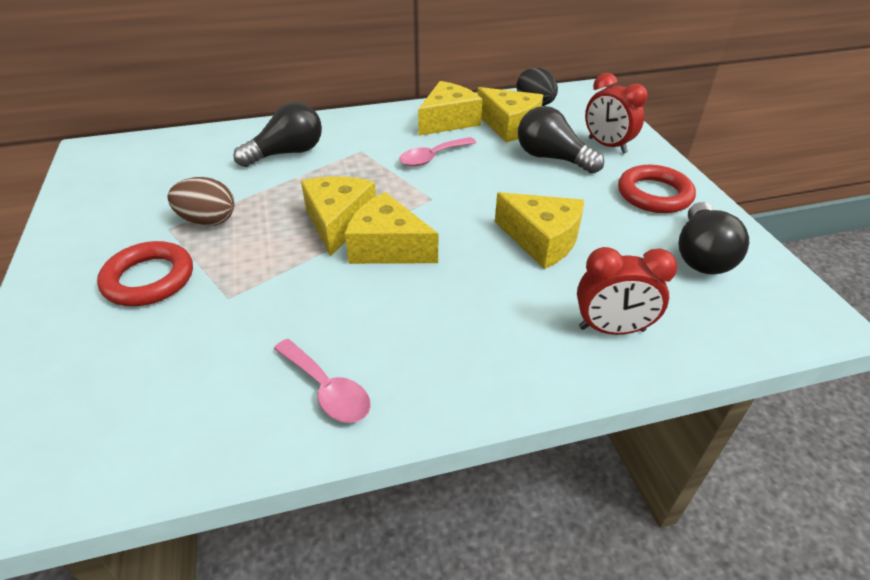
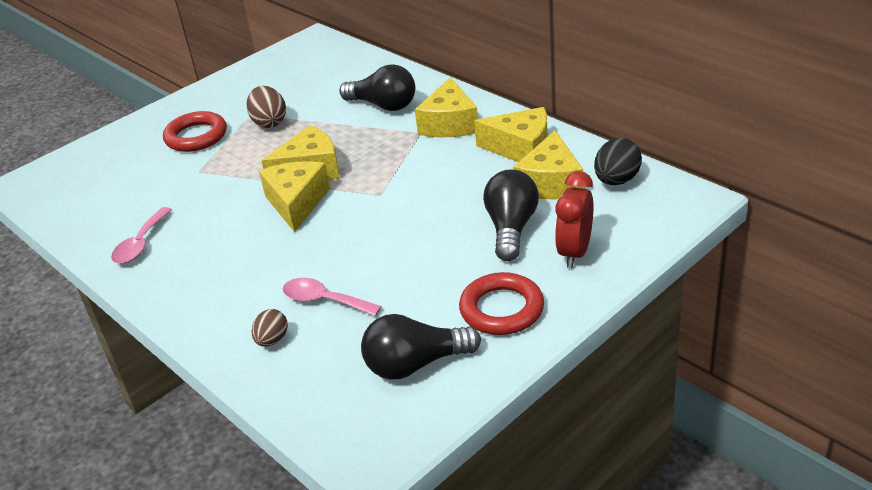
camera: 65 degrees right, 5 degrees down
(432, 157) = (445, 168): pink spoon -> pink spoon (324, 300)
(542, 240) = (364, 269): yellow cheese -> yellow cheese (449, 124)
(611, 329) = (272, 340): red clock -> brown egg

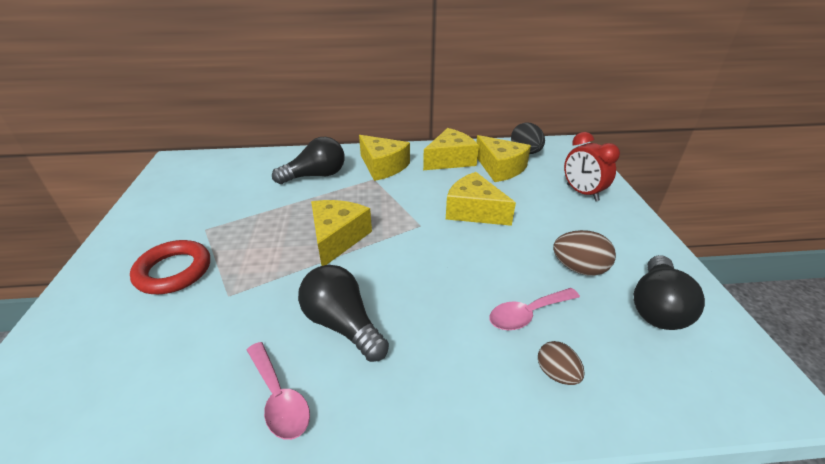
camera: 55 degrees left, 0 degrees up
(269, 122) = (236, 226): brown egg -> brown egg (578, 268)
(296, 203) = (371, 265): yellow cheese -> yellow cheese (474, 211)
(501, 309) = (618, 241): red ring -> none
(511, 228) = (531, 199): black light bulb -> black light bulb (343, 324)

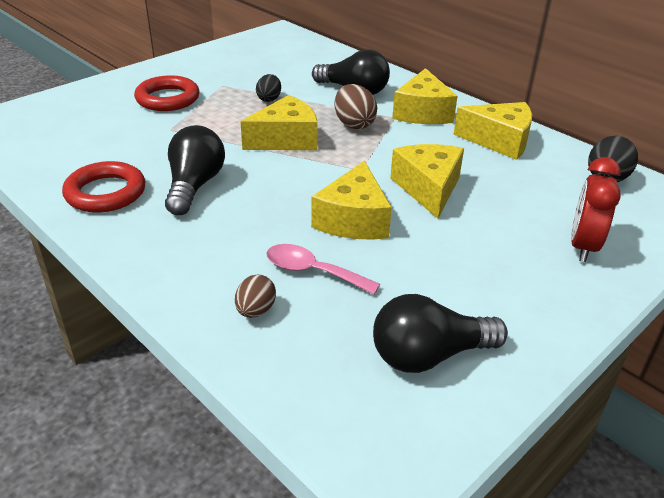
camera: 50 degrees right, 0 degrees up
(267, 216) = (269, 99): none -> black egg
(279, 398) = (105, 193): pink spoon -> red ring
(500, 168) = (538, 175): yellow cheese -> yellow cheese (353, 219)
(578, 268) = (424, 284): brown egg -> brown egg (354, 124)

